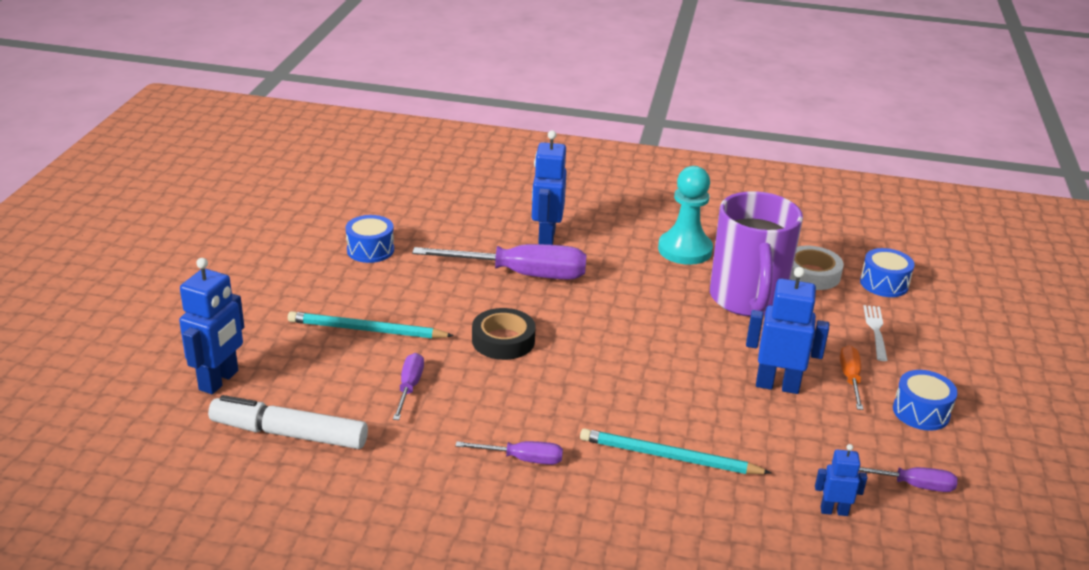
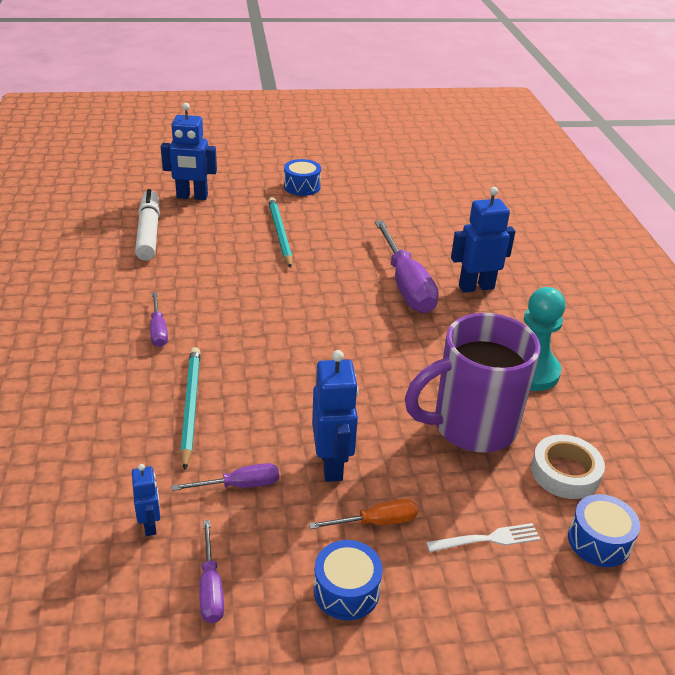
camera: 70 degrees right, 5 degrees up
(370, 250) = (384, 213): blue drum -> blue drum (302, 186)
(409, 387) = (221, 265): purple screwdriver -> purple screwdriver (239, 485)
(503, 340) = (304, 294): black tape -> none

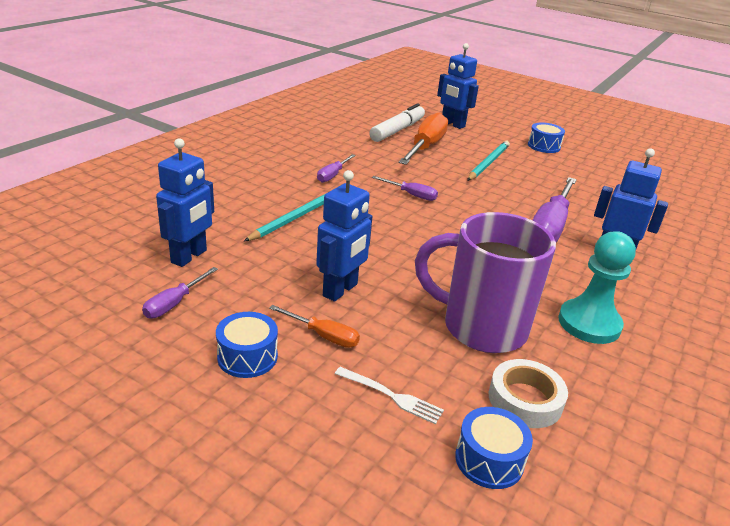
camera: 40 degrees right, 5 degrees down
(150, 525) = (189, 256): blue robot -> blue robot, size x1.83
(202, 242) = (425, 147): none -> orange screwdriver
(239, 485) = (266, 267): purple screwdriver -> purple screwdriver (411, 195)

